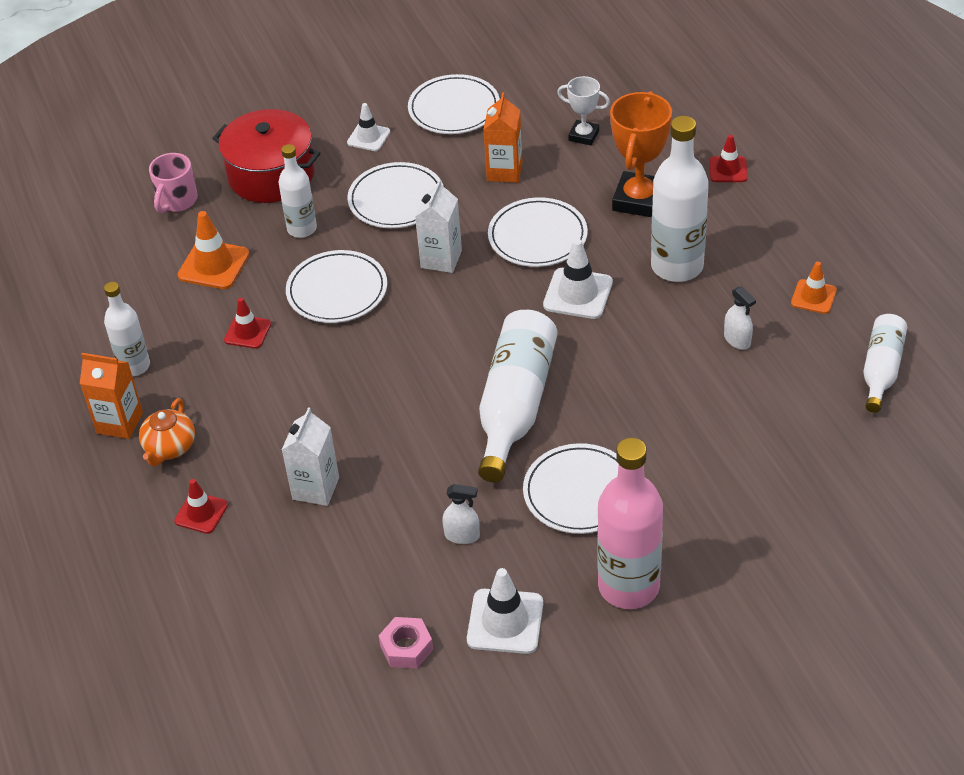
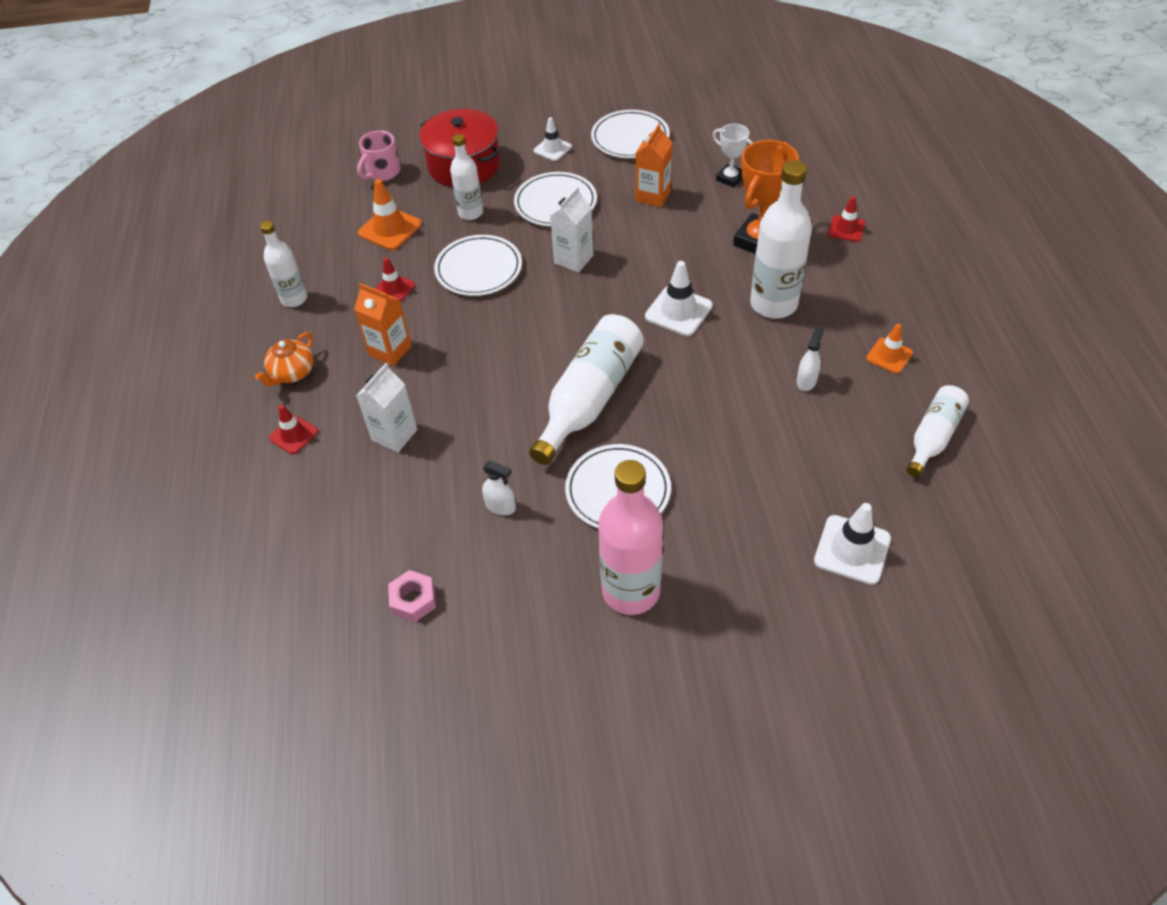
camera: 15 degrees right, 5 degrees up
(119, 423) = (263, 343): orange carton -> orange carton (390, 350)
(505, 621) = (508, 597): white traffic cone -> white traffic cone (852, 550)
(537, 236) = (661, 255): white plate -> none
(737, 340) = (806, 381): white spray bottle -> white spray bottle turned 135 degrees counterclockwise

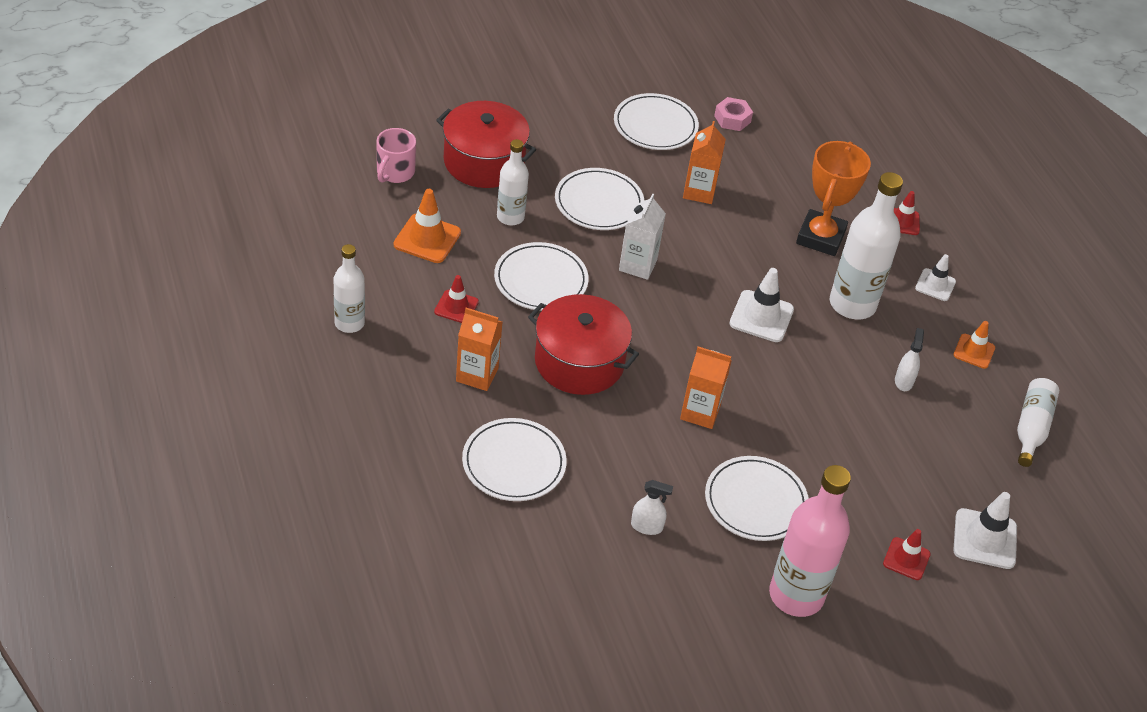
camera: 20 degrees left, 5 degrees down
(292, 373) = (379, 405): orange teapot -> none
(293, 435) = (406, 471): red traffic cone -> red traffic cone (906, 559)
(394, 435) = (514, 463): white carton -> white plate
(413, 600) = (591, 624): pink nut -> pink nut (732, 119)
(489, 344) = (579, 362): none -> red pot
(552, 149) = (575, 140): white traffic cone -> white traffic cone (935, 285)
(589, 398) = (700, 412): white bottle -> orange carton
(730, 178) = (773, 169): white trophy -> none

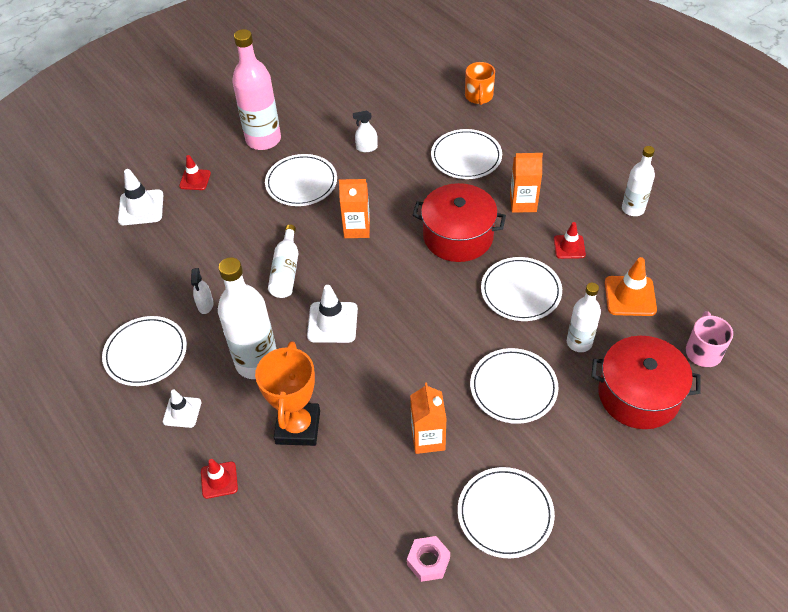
camera: 170 degrees right, 5 degrees up
(440, 558) = (479, 96): none -> orange mug
(638, 265) = (451, 334): white carton -> none
(974, 351) = (146, 353): orange traffic cone -> white plate
(1031, 428) = (100, 300): white bottle -> white bottle (286, 271)

